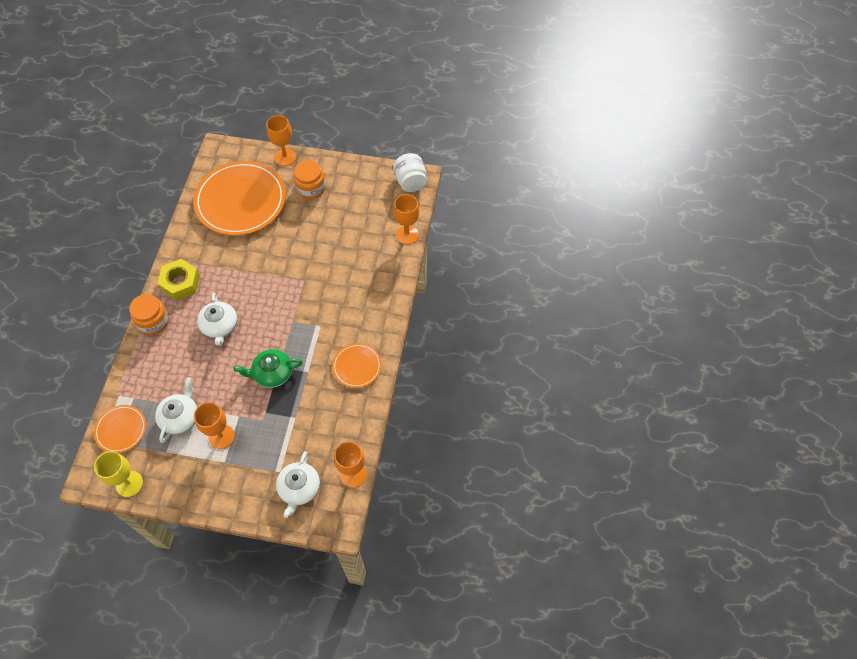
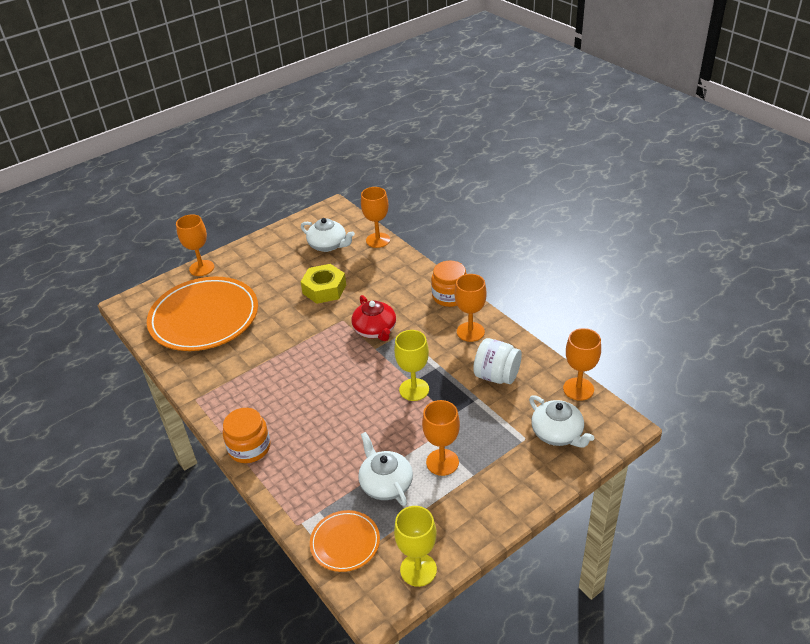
camera: 45 degrees left, 20 degrees down
(180, 283) = (234, 404): yellow nut -> yellow nut (324, 289)
(220, 326) = (318, 400): white teapot -> white teapot (328, 245)
(272, 373) = (414, 389): green teapot -> yellow goblet
(310, 307) = (375, 330): none -> red teapot
(311, 188) = (255, 269): orange jar -> orange jar (450, 296)
(357, 366) = (470, 332): orange plate -> orange goblet
(410, 182) = (331, 214): white jar -> white jar (497, 376)

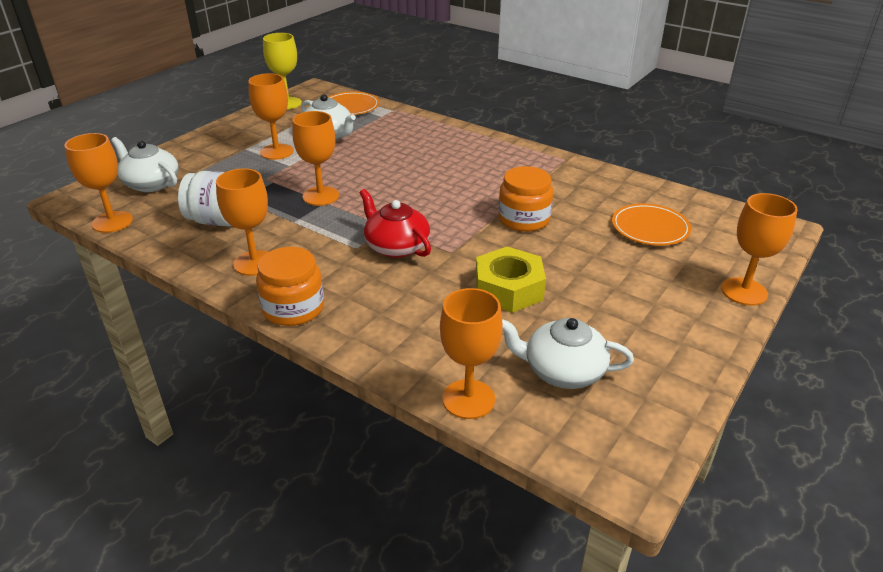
camera: 160 degrees right, 5 degrees down
(204, 317) = (650, 228): orange plate -> orange plate, size x0.48
(249, 447) = (473, 138): orange jar -> orange jar (524, 219)
(414, 389) = (321, 196): yellow goblet -> orange goblet

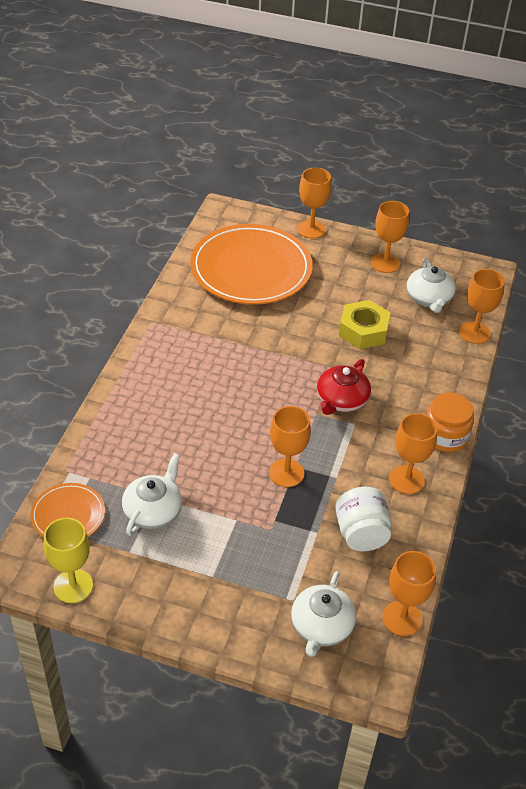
camera: 110 degrees left, 10 degrees up
(276, 152) = (210, 543): orange goblet -> orange goblet (385, 263)
(524, 219) = (268, 334): orange jar -> none
(650, 228) = (251, 269): orange plate -> orange plate, size x2.08

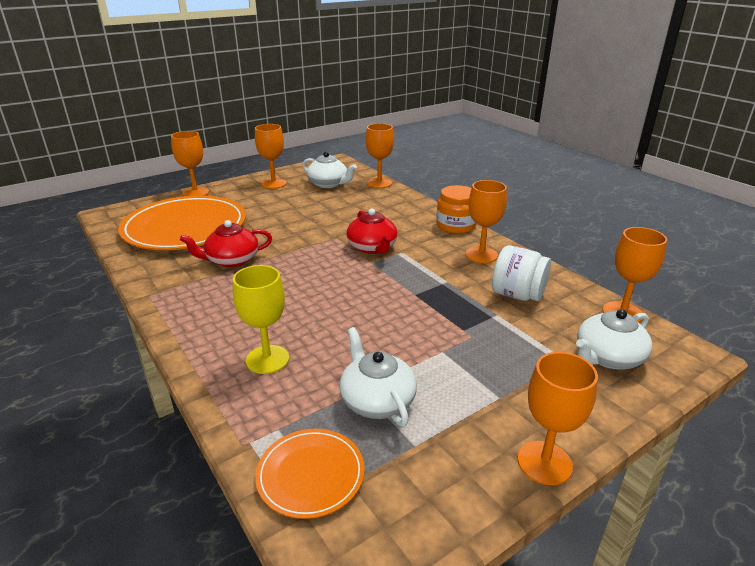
camera: 50 degrees left, 15 degrees down
(73, 586) = (424, 525): yellow goblet -> yellow goblet (267, 359)
(235, 329) = (232, 260): none -> red teapot
(286, 473) = (416, 301): orange goblet -> orange goblet (544, 462)
(321, 626) = (608, 357): white teapot -> white teapot turned 90 degrees clockwise
(363, 331) = (320, 214): yellow nut -> none

